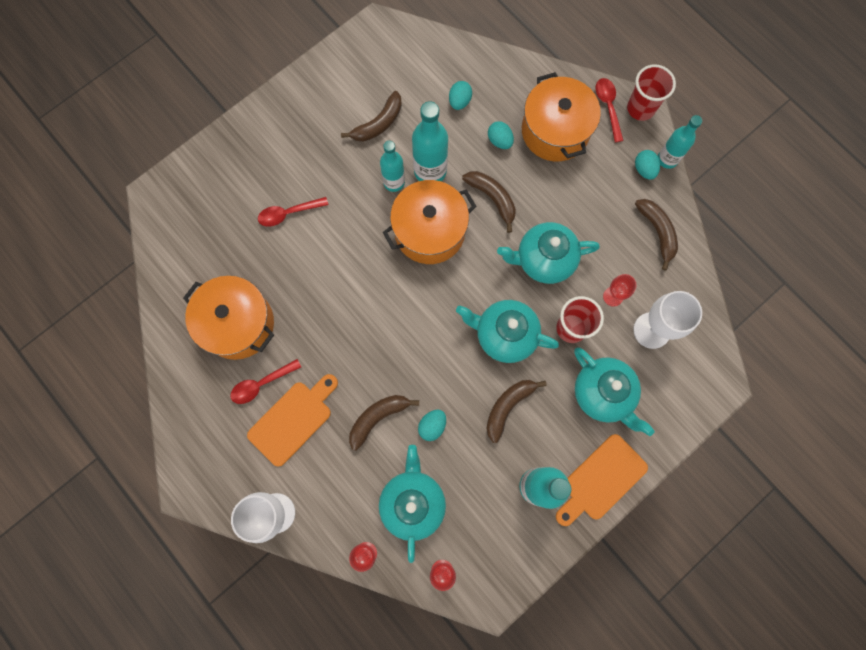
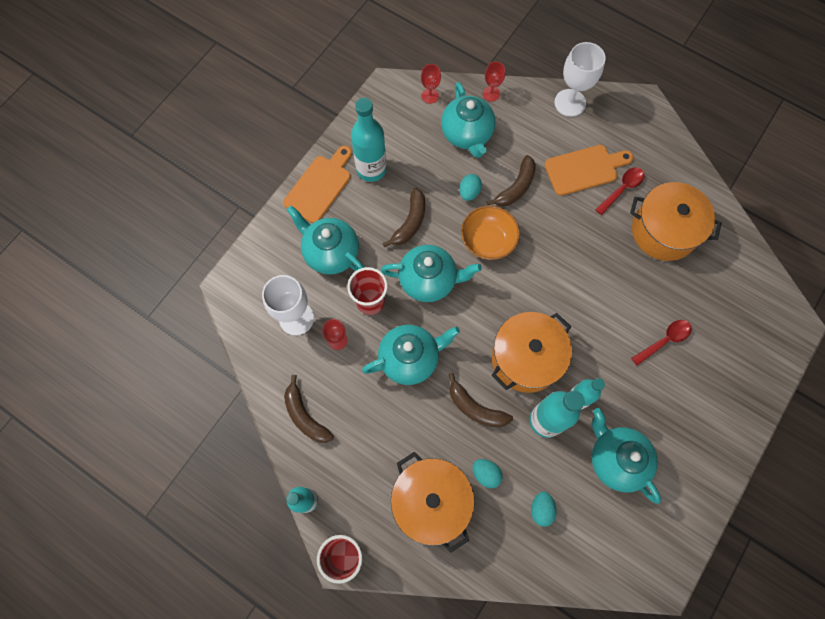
camera: 165 degrees right, 5 degrees down
(293, 420) = (584, 169): orange cutting board -> orange cutting board turned 135 degrees counterclockwise
(378, 124) = (615, 459): brown banana -> turquoise teapot
(429, 362) = (488, 241): none -> orange bowl
(608, 107) = (380, 547): red spoon -> none
(644, 169) = (329, 481): turquoise egg -> none

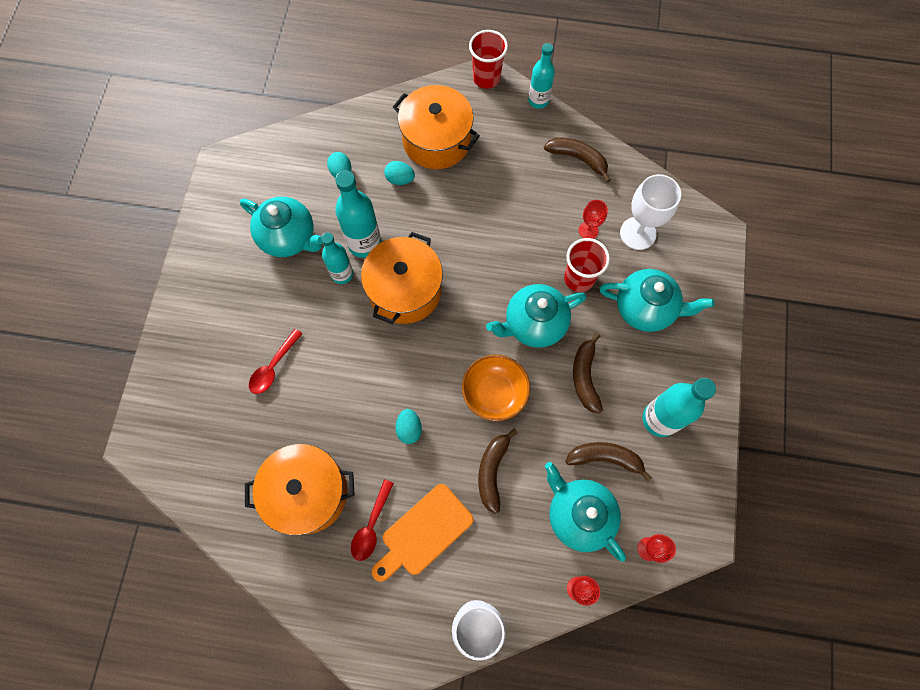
camera: 155 degrees right, 0 degrees up
(319, 186) = (701, 374): orange cutting board -> none
(410, 358) = (513, 243): turquoise teapot -> none
(469, 192) = (540, 441): turquoise egg -> turquoise egg (409, 429)
(475, 408) = (433, 227): brown banana -> brown banana (605, 458)

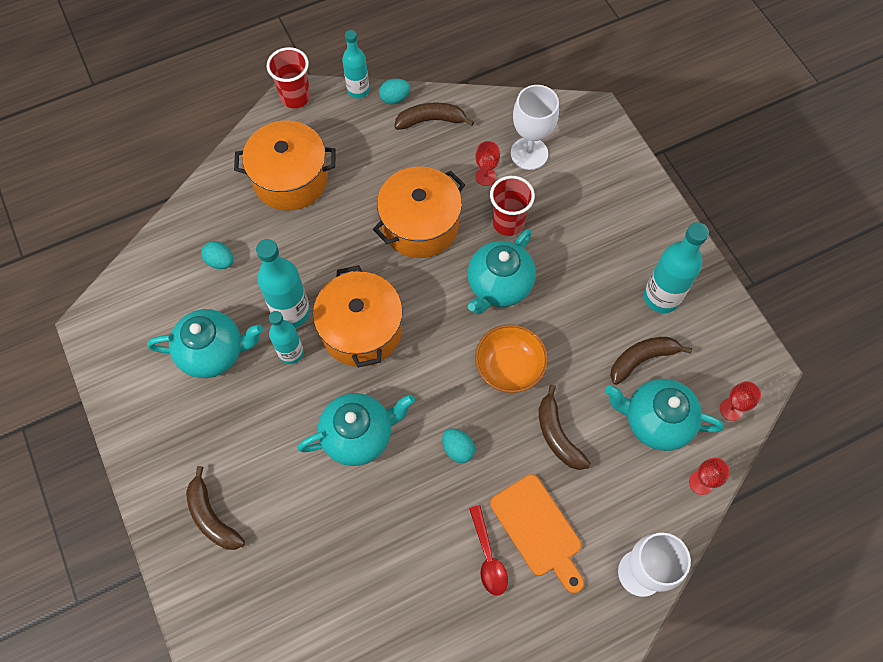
camera: 35 degrees left, 5 degrees down
(273, 367) = (289, 479): red spoon -> none
(307, 492) = (408, 570): orange pot -> orange pot (420, 225)
(400, 179) = (282, 234): turquoise egg -> turquoise egg (395, 98)
(424, 532) = (538, 529): orange cutting board -> orange cutting board turned 45 degrees counterclockwise
(585, 377) = (575, 302): brown banana -> brown banana (212, 517)
(645, 308) = (582, 213): turquoise teapot -> turquoise teapot (359, 435)

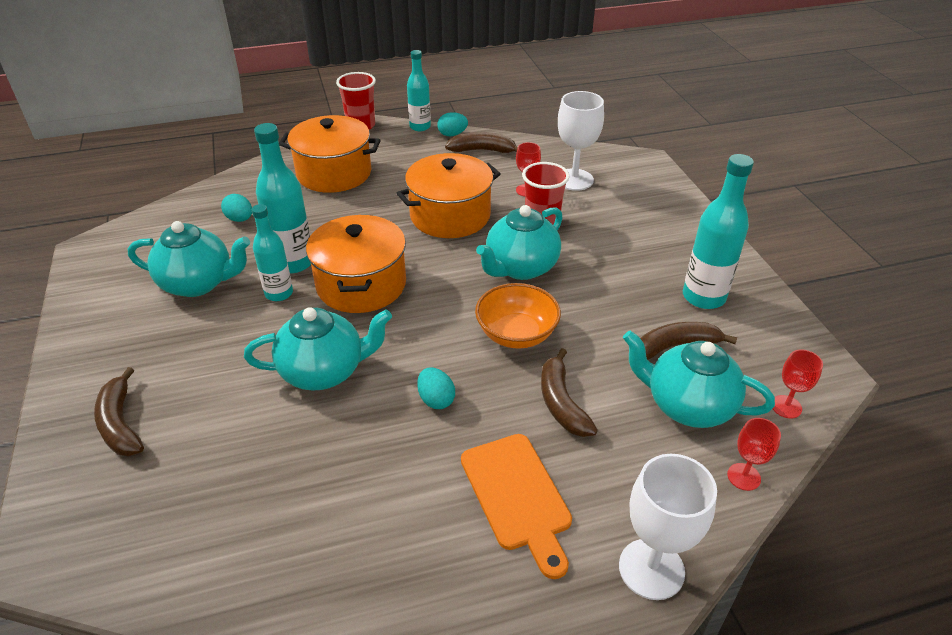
camera: 10 degrees right, 25 degrees down
(488, 557) = (443, 517): red spoon -> none

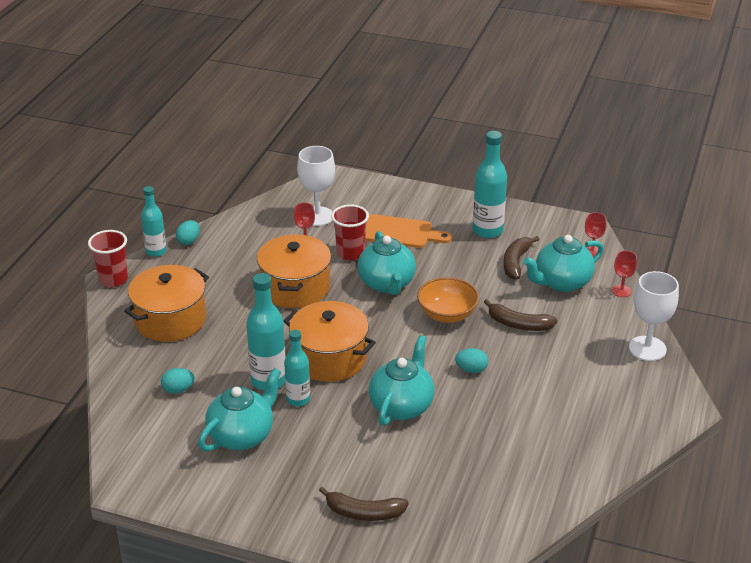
camera: 55 degrees left, 5 degrees down
(482, 150) = (230, 237): brown banana -> none
(518, 496) = (569, 370): orange cutting board -> orange cutting board (400, 232)

